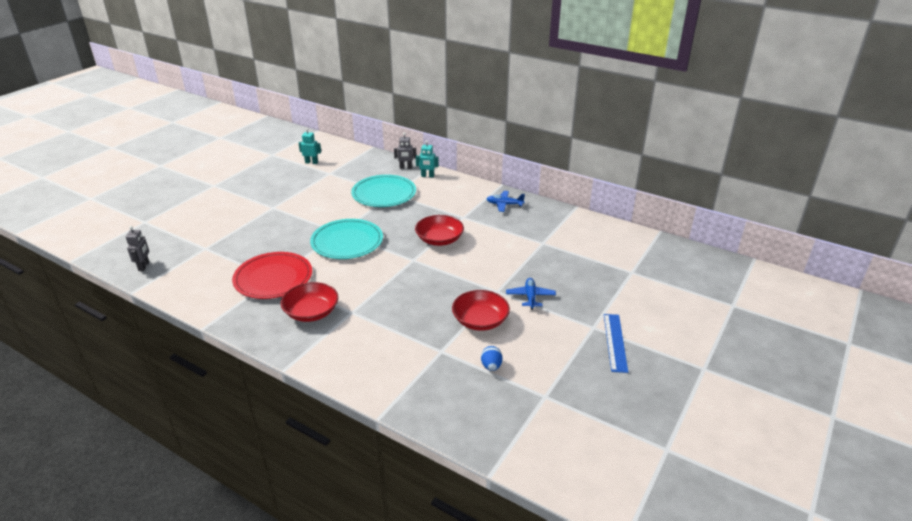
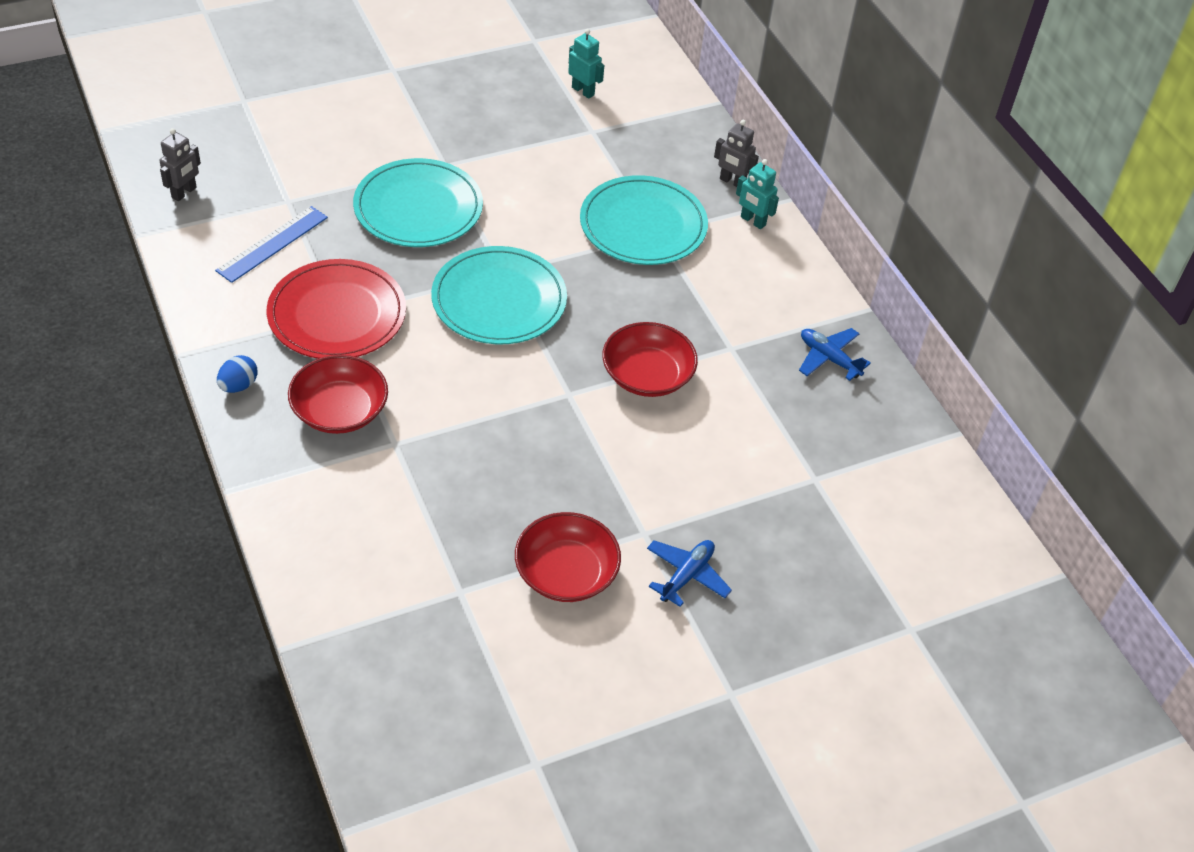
camera: 30 degrees right, 15 degrees up
(275, 226) = (418, 208): none -> turquoise plate
(491, 366) = (507, 664): blue egg -> blue egg (238, 385)
(615, 342) = (738, 742): blue ruler -> blue ruler (272, 244)

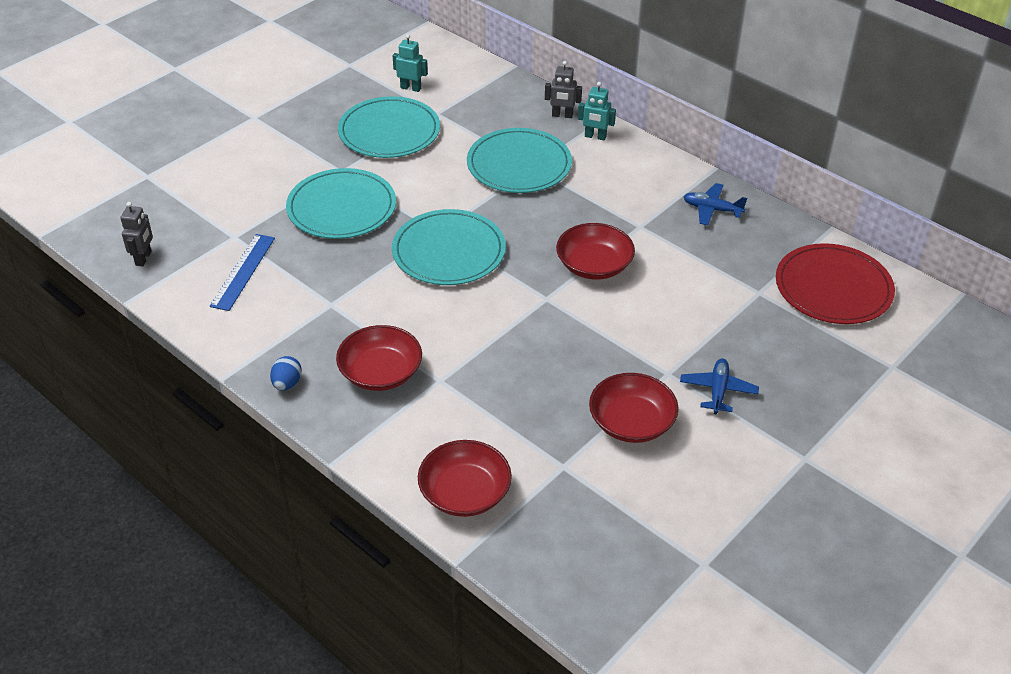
camera: 20 degrees left, 5 degrees down
(337, 314) = (330, 304): red plate -> red plate (833, 288)
(339, 578) = (465, 493): none -> red bowl
(526, 135) = (389, 131): none -> turquoise plate

